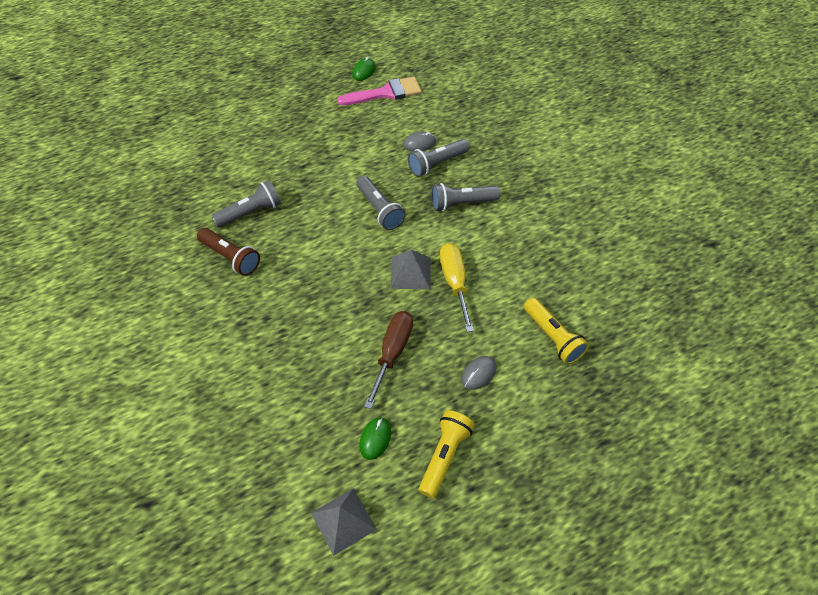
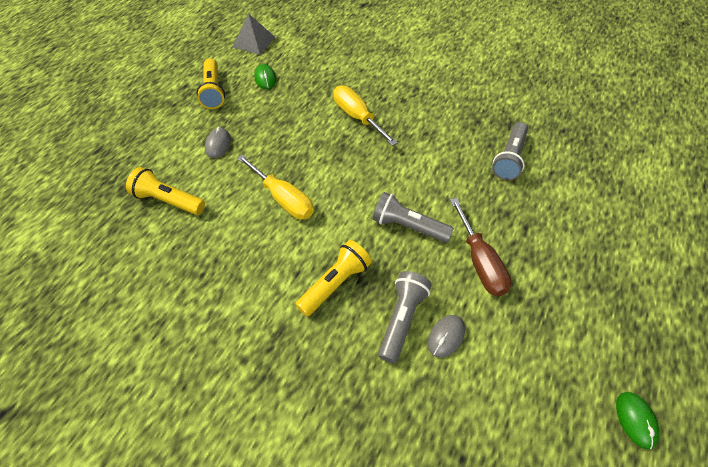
camera: 145 degrees right, 0 degrees up
(230, 257) = (477, 120): brown flashlight -> none
(326, 325) = (357, 117): none -> yellow screwdriver
(385, 93) = (565, 396): pink brush -> none
(392, 353) = (293, 125): brown screwdriver -> brown screwdriver (480, 262)
(410, 272) = (328, 186): grey pyramid -> none
(461, 203) = (335, 284): grey flashlight -> yellow flashlight

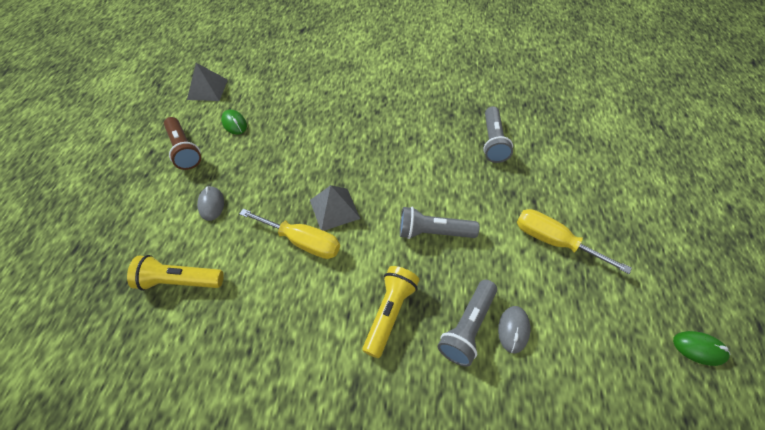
camera: 20 degrees left, 0 degrees up
(213, 91) = (184, 150): yellow flashlight -> brown flashlight
(324, 179) = (334, 209): none -> grey pyramid
(357, 117) = (341, 139): yellow screwdriver -> yellow screwdriver (553, 241)
(402, 319) = (467, 327): grey flashlight -> grey flashlight turned 150 degrees counterclockwise
(480, 262) = (510, 246): brown screwdriver -> none
(635, 420) = (699, 348): green mouse -> green mouse turned 45 degrees counterclockwise

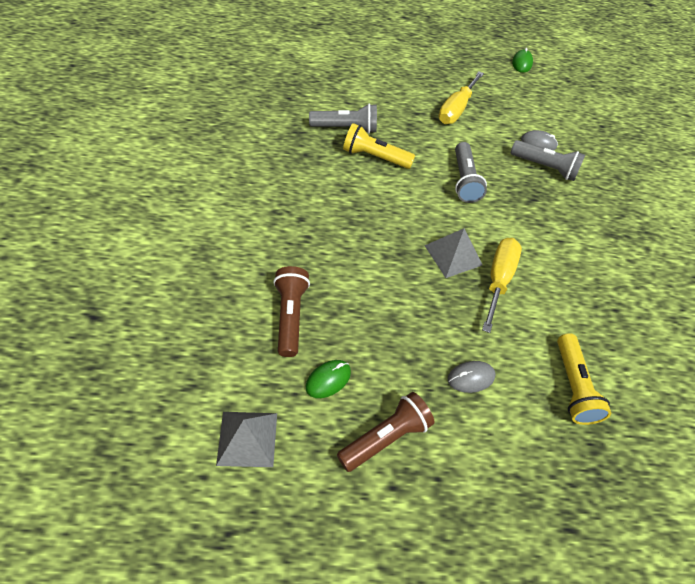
camera: 100 degrees left, 0 degrees up
(288, 106) = (290, 316): none -> brown flashlight
(390, 313) = (549, 213): yellow flashlight -> yellow flashlight (375, 157)

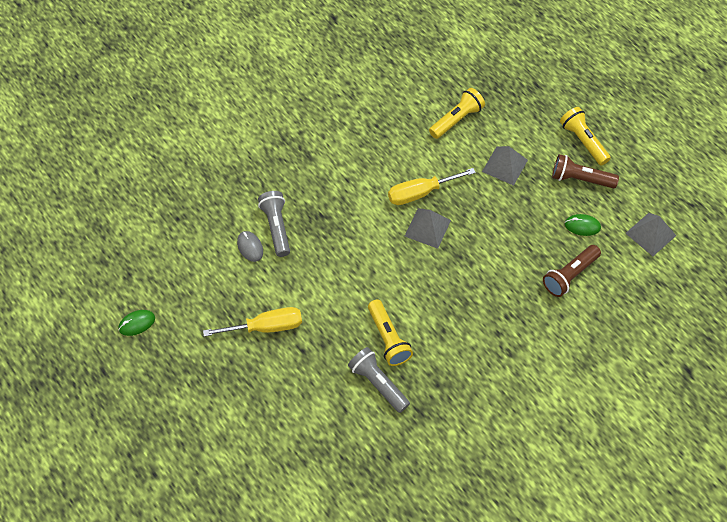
camera: 125 degrees left, 5 degrees up
(434, 496) = (583, 141): none -> yellow flashlight
(464, 180) = (349, 267): grey flashlight -> none
(470, 378) = (504, 165): grey mouse -> grey pyramid

